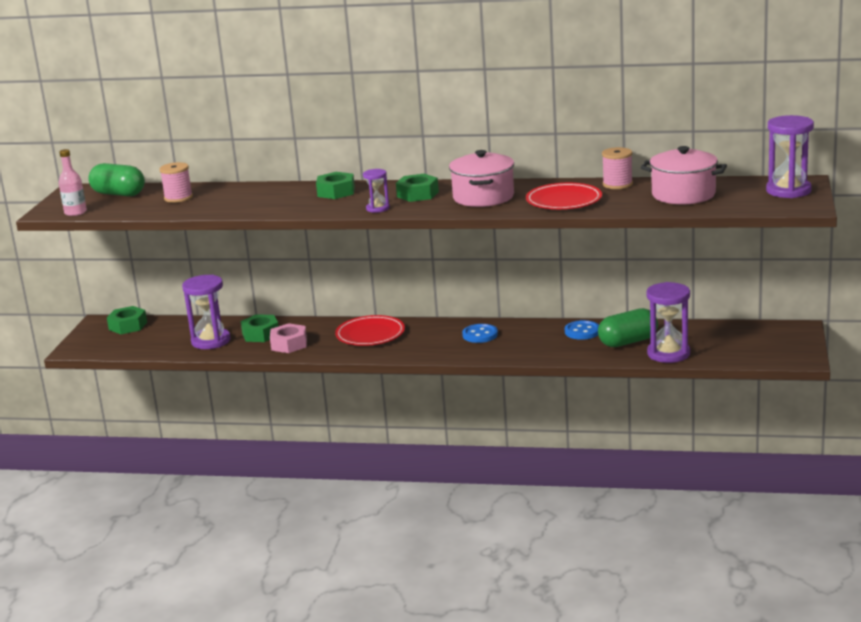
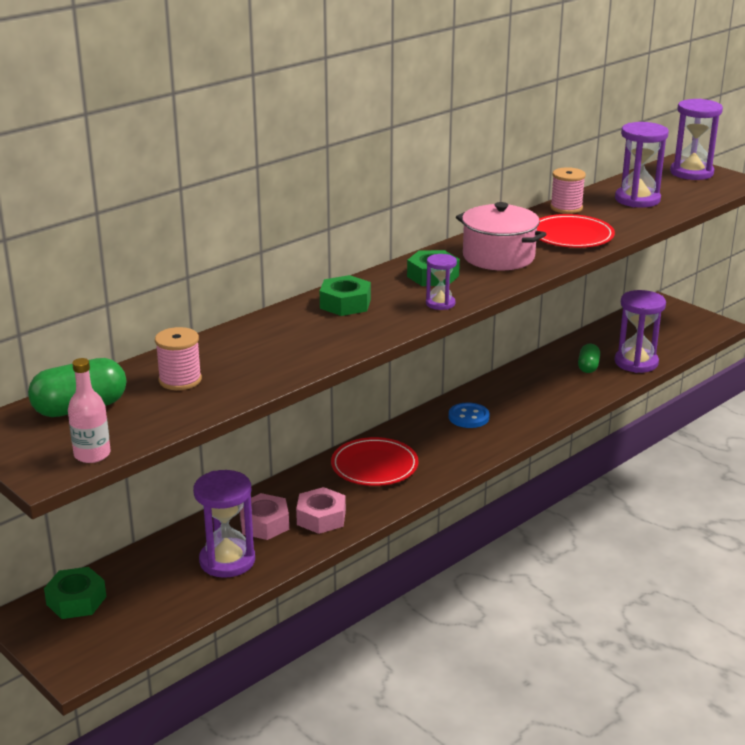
camera: 55 degrees left, 5 degrees up
(260, 334) = (264, 524): green nut -> pink nut
(582, 331) = (536, 374): blue button -> none
(628, 342) = (588, 367): green capsule -> green capsule, size x0.61
(683, 194) = (637, 199): pink pot -> purple hourglass

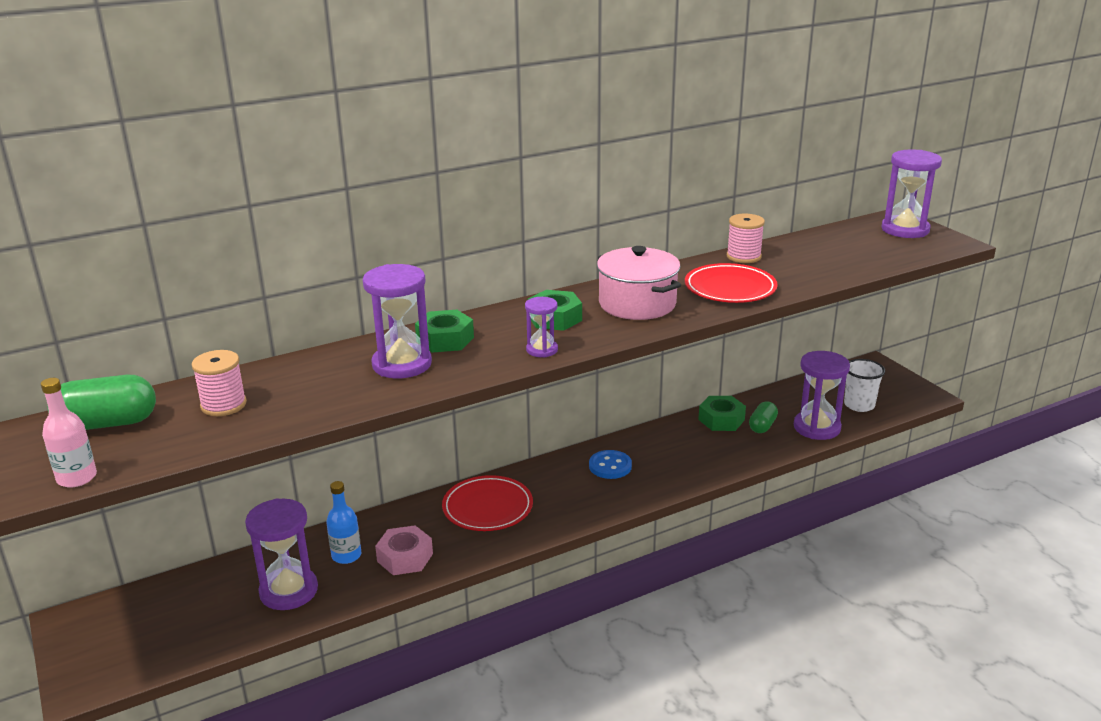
camera: 15 degrees right, 0 degrees up
(76, 600) = (126, 611): green nut -> green nut (721, 420)
(264, 524) = (346, 555): pink nut -> blue bottle
(637, 199) = (827, 254): purple hourglass -> purple hourglass (402, 364)
(664, 339) = (859, 405): none -> white cup

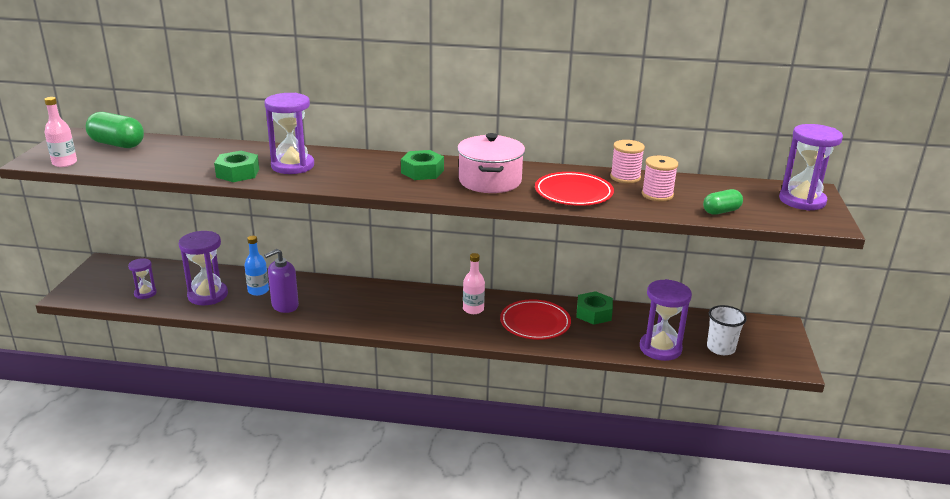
camera: 35 degrees right, 0 degrees up
(223, 405) = (177, 154): pink spool -> pink spool (657, 195)
(405, 557) = (285, 306): pink nut -> purple soap dispenser
(445, 339) = (339, 161): green nut -> green nut (238, 173)
(487, 507) = (366, 300): red plate -> red plate (535, 323)
(542, 350) = (380, 186): purple hourglass -> purple hourglass (145, 293)
(610, 466) = (473, 309): blue button -> pink bottle
(762, 426) = (618, 330): green capsule -> green capsule (721, 211)

